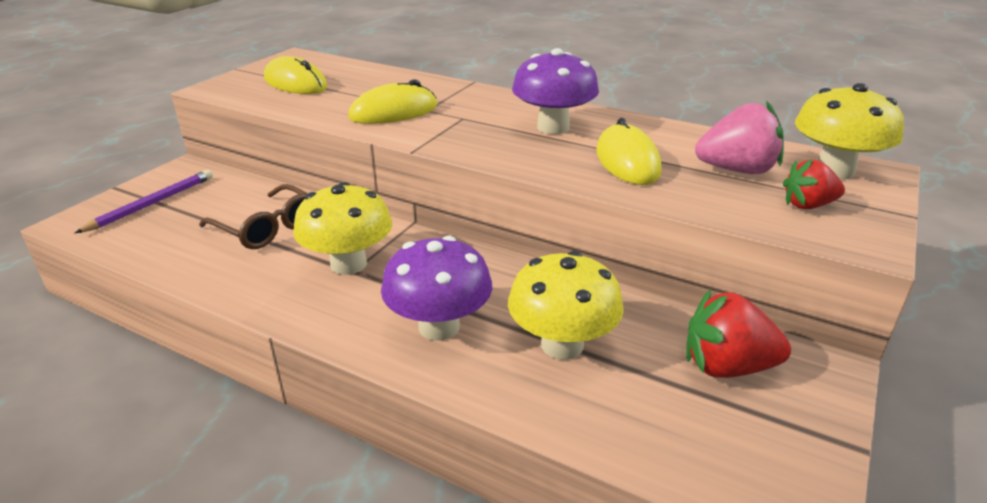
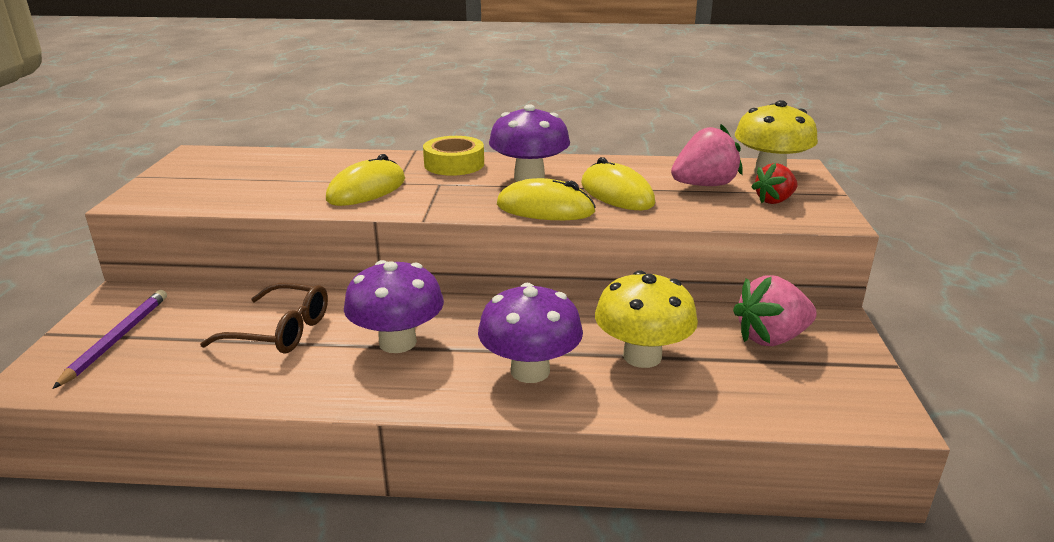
camera: 25 degrees left, 5 degrees down
(295, 83) = (228, 180): yellow mouse -> yellow mouse (545, 209)
(348, 264) = (397, 342): yellow mushroom -> purple mushroom
(495, 101) = (454, 164): none -> yellow tape
(726, 367) = (771, 338): red strawberry -> pink strawberry

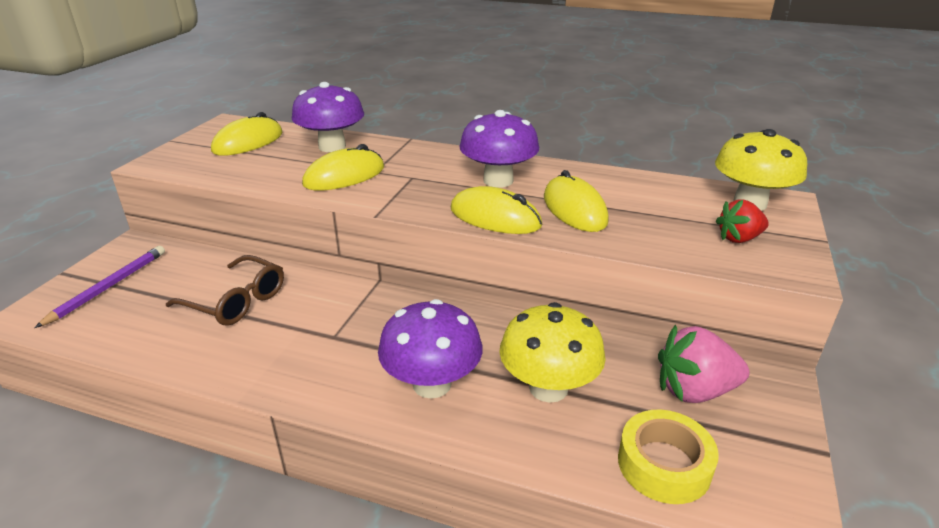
camera: 15 degrees right, 5 degrees up
(234, 169) = (248, 142): none -> yellow mouse
(397, 342) = (328, 330): purple mushroom -> purple mushroom (332, 146)
(454, 164) = (436, 157): yellow tape -> yellow tape (664, 464)
(704, 185) = (670, 210): pink strawberry -> none

